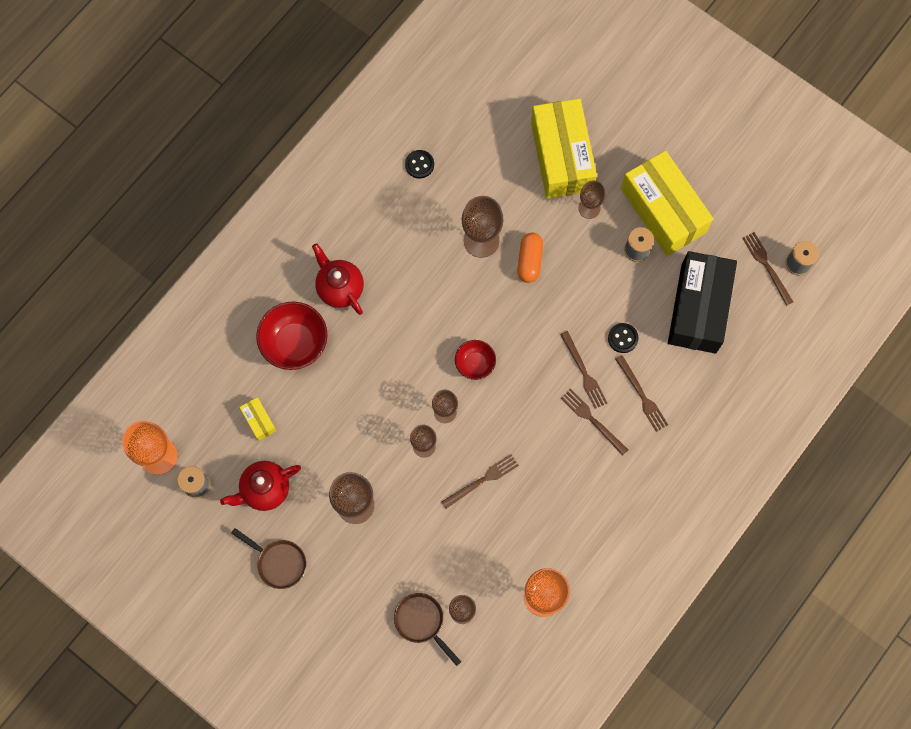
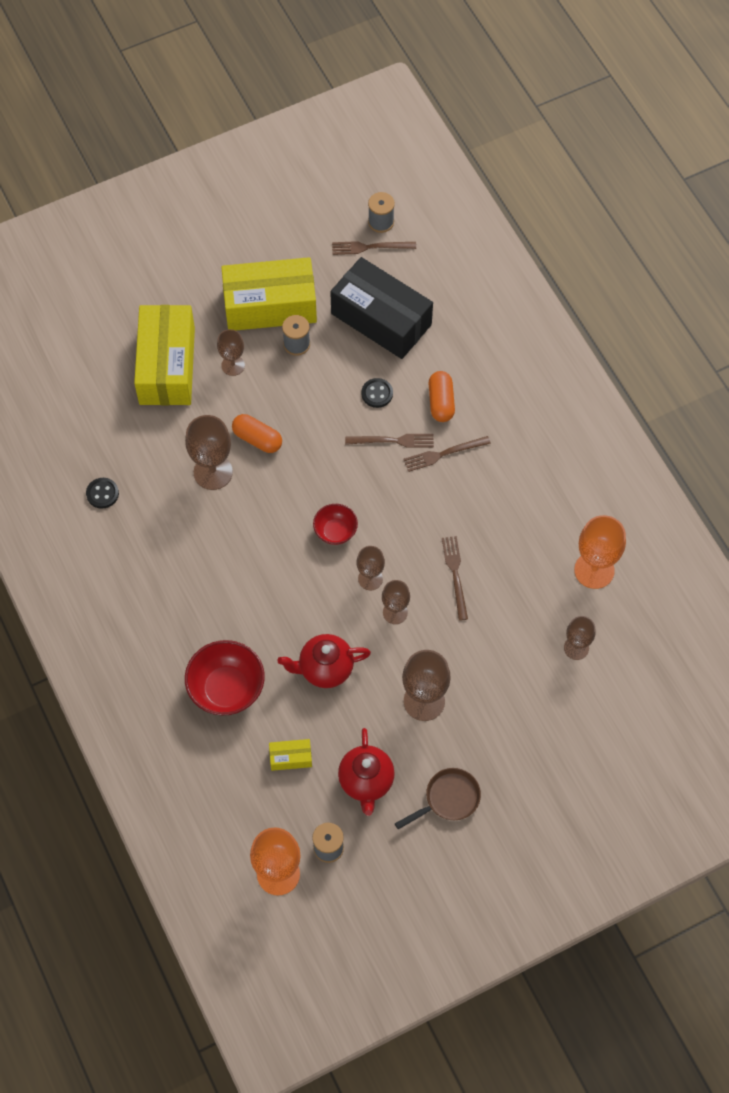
camera: 65 degrees left, 10 degrees down
(340, 288) = (191, 622): red teapot -> red teapot (325, 669)
(421, 622) = (569, 689): brown pan -> none
(561, 156) = (167, 366): yellow box -> yellow box turned 75 degrees clockwise
(642, 396) = (441, 402): brown fork -> orange capsule

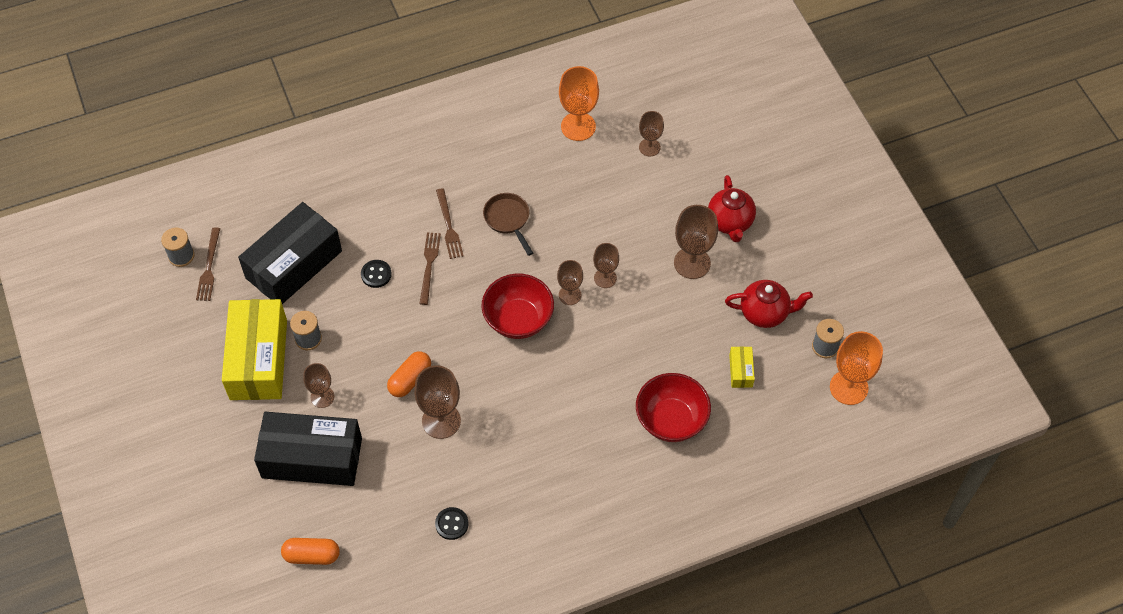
camera: 85 degrees left, 5 degrees down
(167, 366) = (312, 458): yellow box -> black box
(325, 669) = (656, 337): red teapot -> red teapot (730, 222)
(335, 531) = (518, 319): red bowl -> red bowl, size x1.71
(441, 402) = (394, 223): orange capsule -> orange capsule (312, 555)
(448, 799) = (782, 253): brown pan -> brown pan (508, 220)
(455, 574) = (572, 228): brown fork -> none

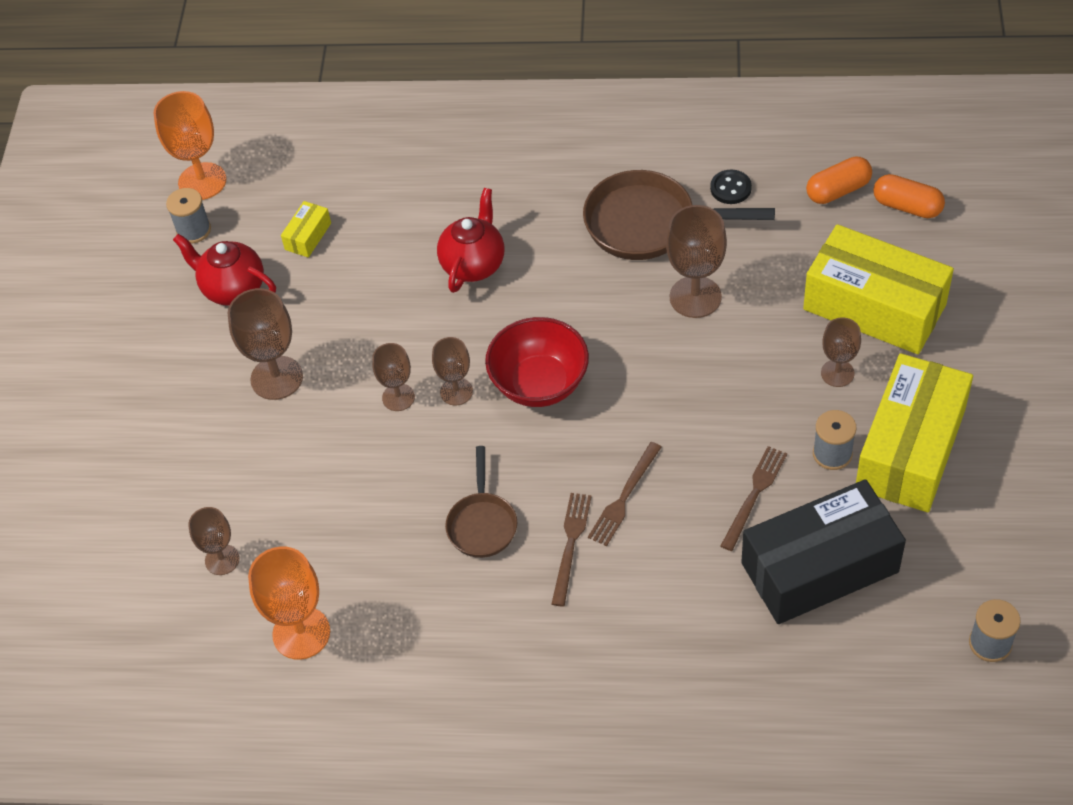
camera: 150 degrees left, 5 degrees down
(209, 267) = (950, 609): brown fork -> brown fork (754, 495)
(312, 458) = (874, 307): black box -> yellow box
(376, 274) = (704, 510): black button -> none
(410, 379) = (714, 357): orange capsule -> orange capsule (838, 190)
(500, 469) = (649, 224): none -> brown pan
(671, 420) = (422, 212): red bowl -> none
(730, 222) = (192, 412): red teapot -> red teapot (473, 264)

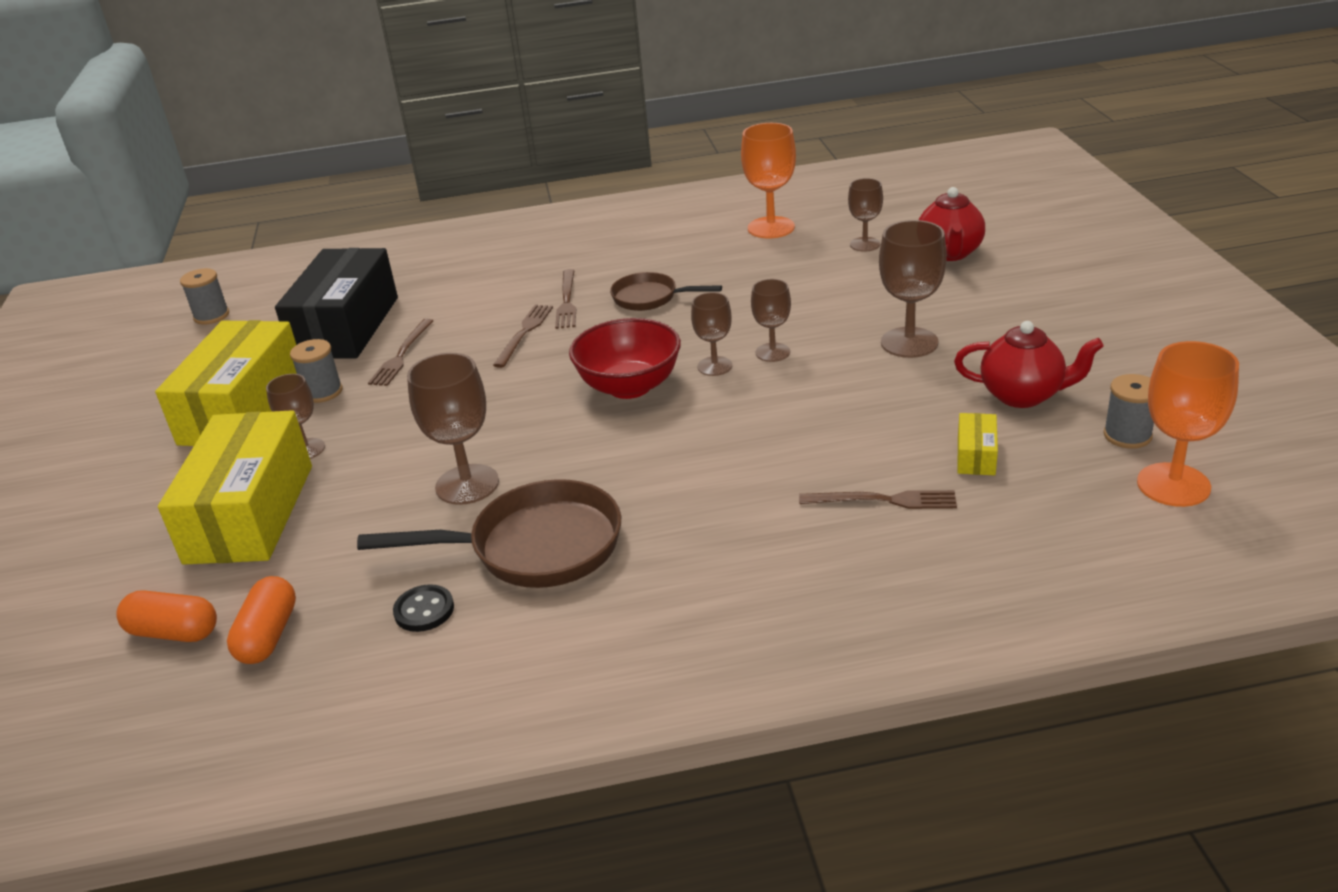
camera: 165 degrees right, 20 degrees down
(394, 211) = (883, 500): none -> brown fork
(473, 264) = (748, 466): red teapot -> red teapot (949, 253)
(482, 524) = (650, 298): brown pan -> brown pan turned 60 degrees counterclockwise
(819, 567) = (346, 327): black box -> black box turned 45 degrees counterclockwise
(838, 190) = (268, 635): orange capsule -> orange capsule turned 45 degrees counterclockwise
(874, 307) = (250, 513): yellow box -> yellow box turned 75 degrees clockwise

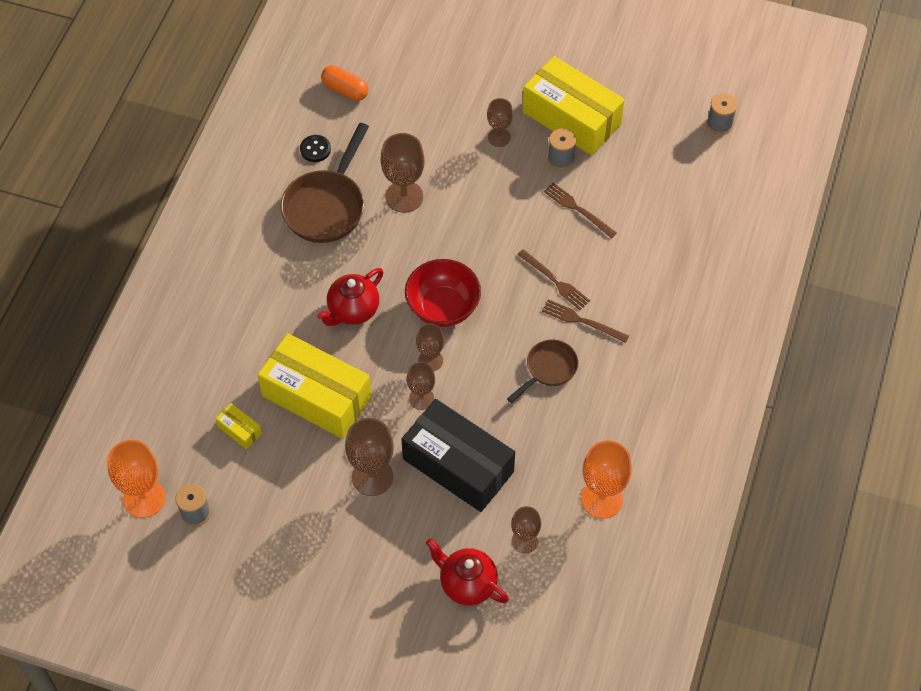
camera: 115 degrees right, 25 degrees up
(173, 632) = (376, 57): orange capsule -> none
(250, 513) = (453, 101): yellow box -> yellow box (316, 396)
(346, 327) = (642, 191): black box -> black box (458, 465)
(883, 500) = (240, 365): brown fork -> none
(1022, 395) = (271, 493): red teapot -> red teapot (353, 310)

